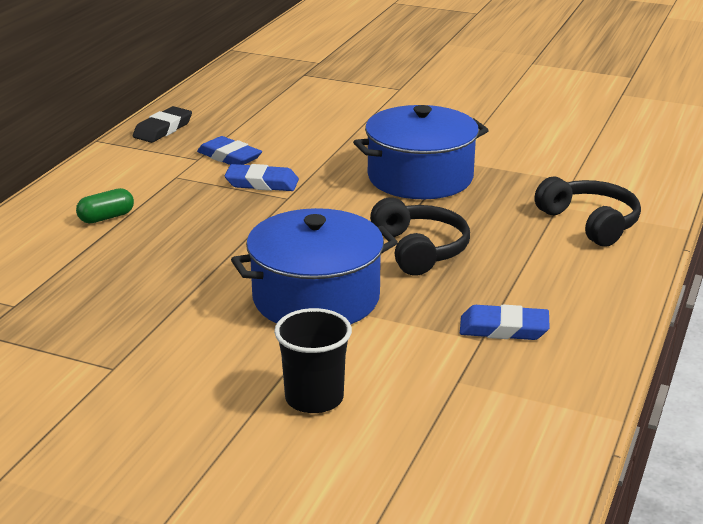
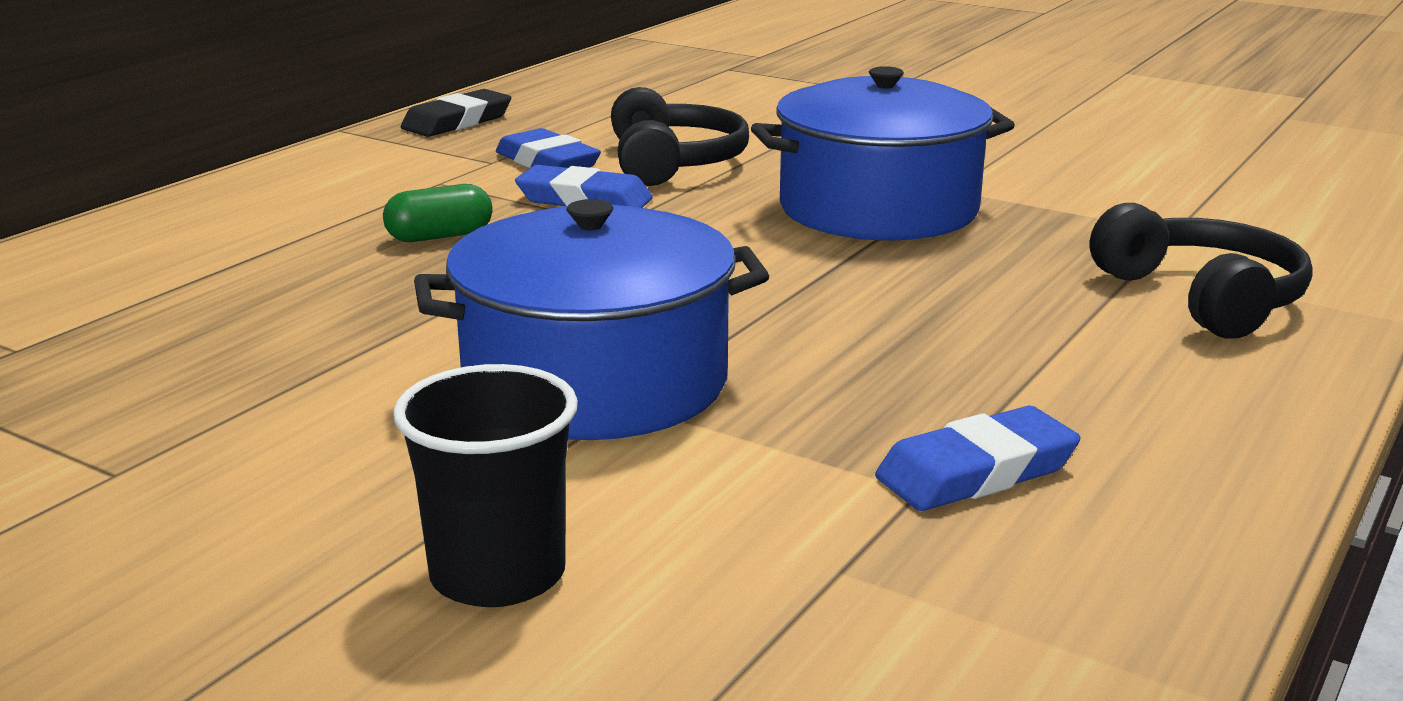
camera: 10 degrees right, 5 degrees down
(106, 217) = (281, 230): green capsule -> green capsule (440, 236)
(420, 250) = (839, 317): black headphones -> black headphones (674, 163)
(503, 328) = (976, 471): blue eraser -> blue eraser turned 45 degrees counterclockwise

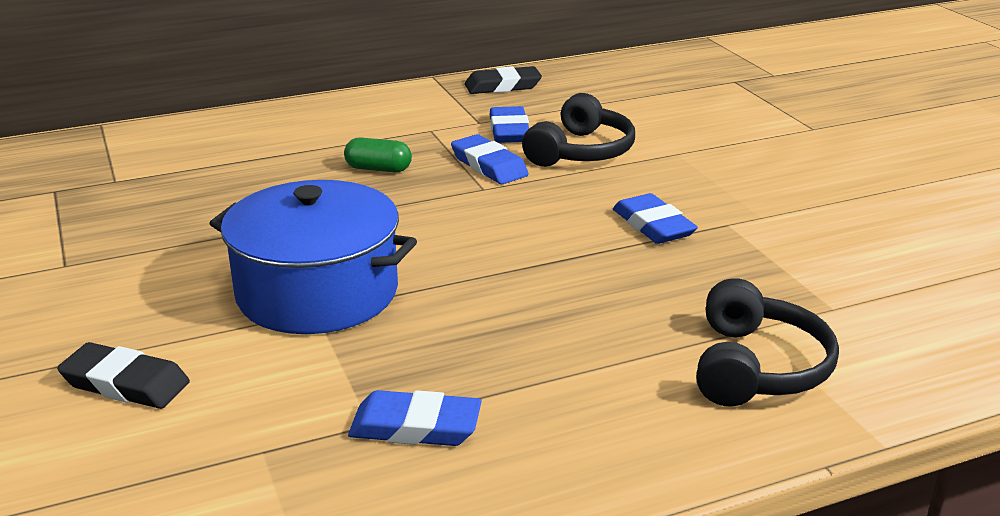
camera: 35 degrees right, 5 degrees up
(498, 574) = (125, 383): black cup -> black eraser
(878, 209) = (653, 225): blue pot -> blue eraser

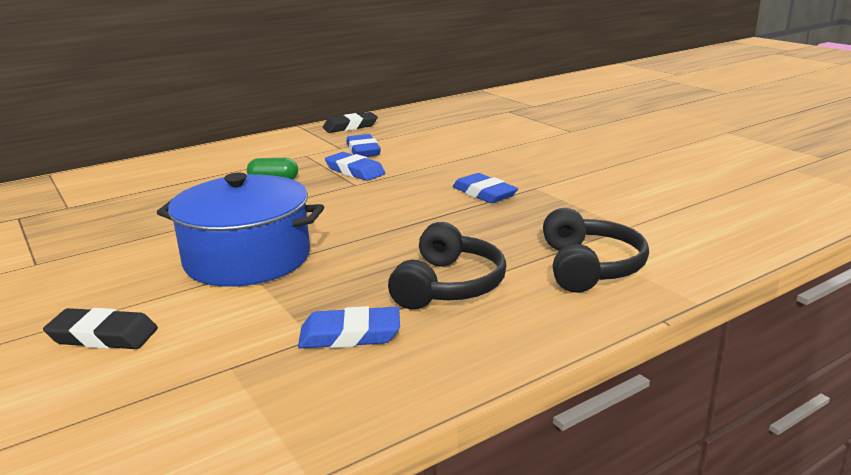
camera: 10 degrees left, 5 degrees down
(581, 152) = (418, 157): black headphones -> black headphones (449, 285)

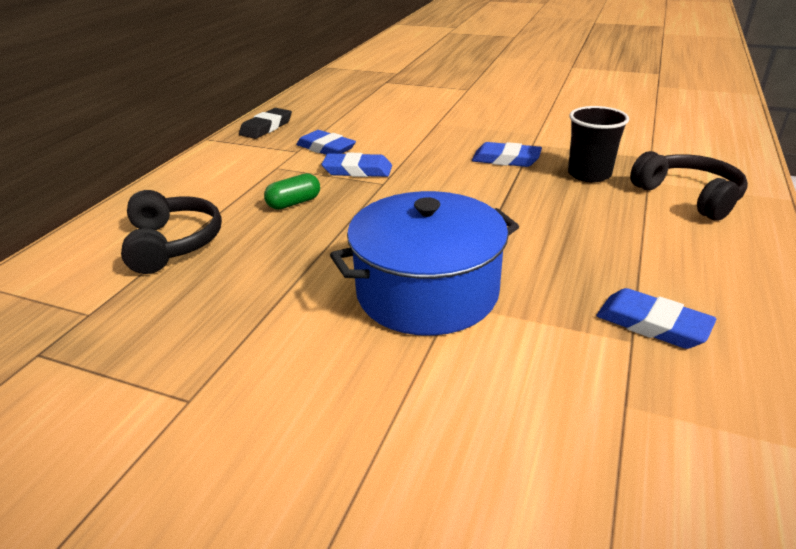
camera: 35 degrees left, 10 degrees up
(103, 336) = (447, 441): black eraser -> none
(350, 335) = (652, 324): blue eraser -> blue eraser turned 75 degrees clockwise
(449, 285) = (634, 248): black headphones -> black headphones (173, 243)
(533, 223) = (589, 174): none -> black cup

